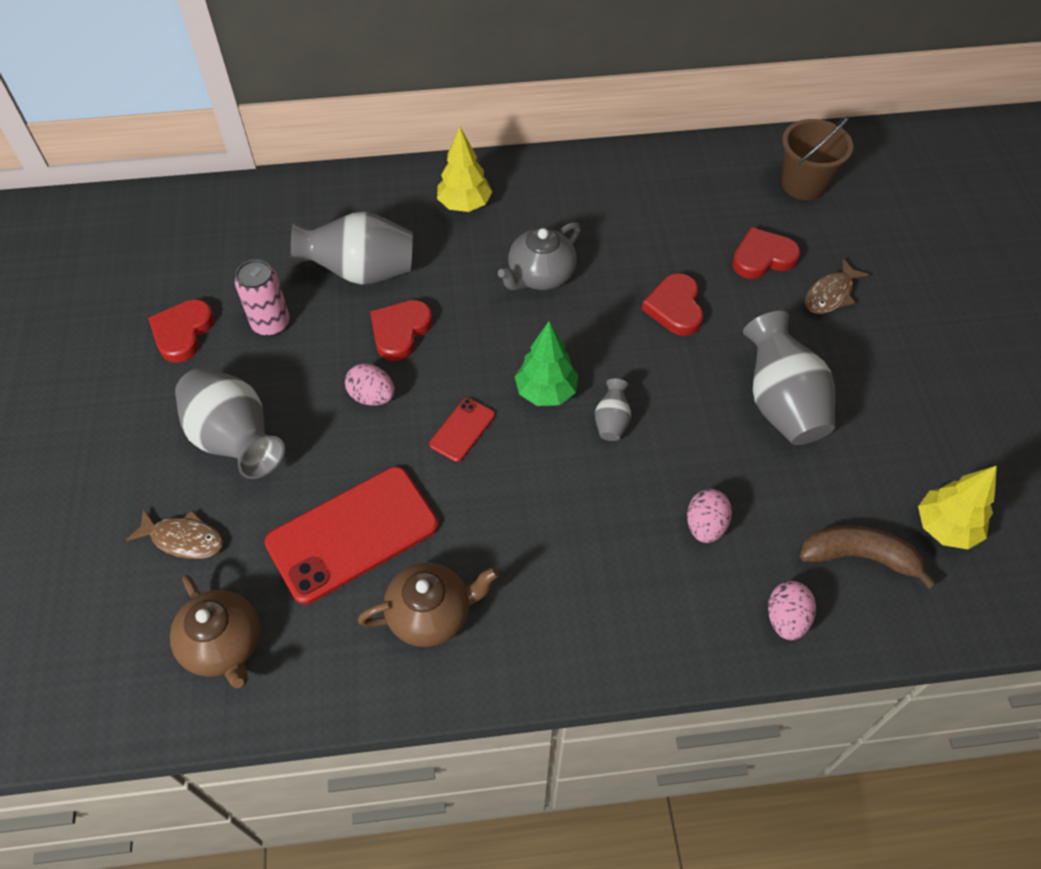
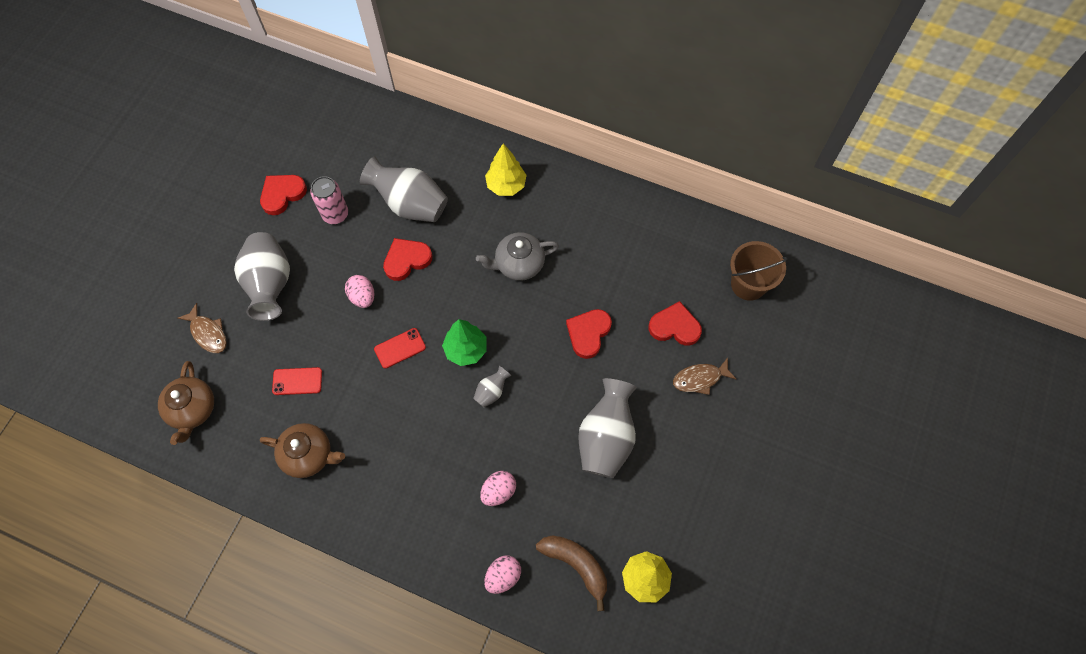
camera: 30 degrees right, 10 degrees up
(352, 534) = (297, 381): red phone -> red phone, size x0.46

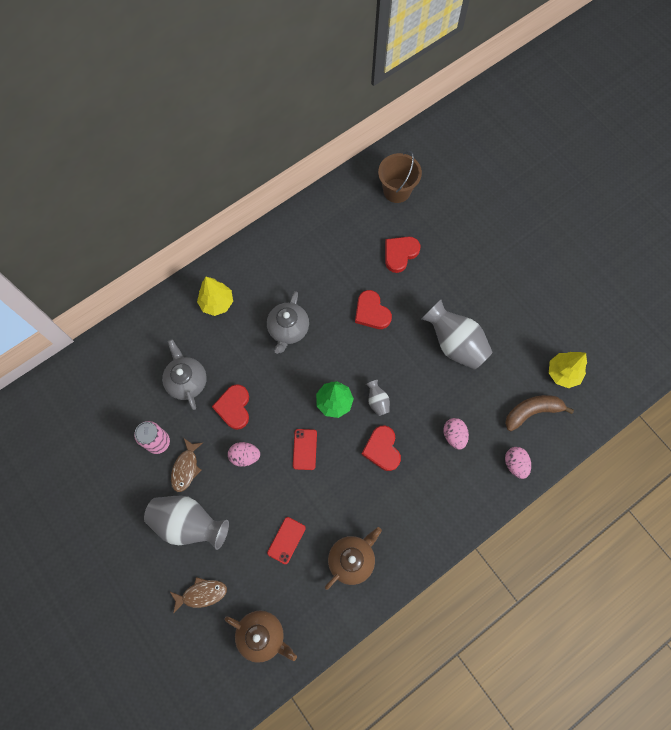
camera: 60 degrees left, 5 degrees up
(282, 194) = (111, 476): red heart -> red heart (382, 449)
(410, 204) = (187, 381): grey vase -> grey teapot
(700, 379) = (446, 260): brown fish -> brown fish (186, 468)

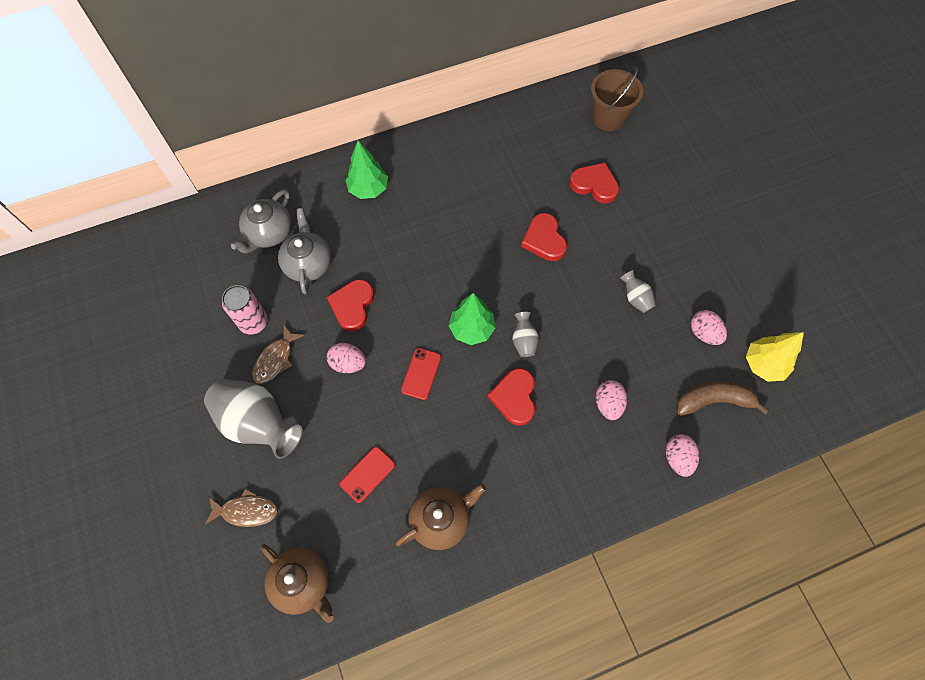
camera: 15 degrees right, 5 degrees down
(217, 303) = (368, 189): yellow tree -> green tree
(288, 329) = (441, 236): grey teapot -> grey teapot (269, 233)
(400, 254) = (594, 185): red heart -> red heart turned 60 degrees clockwise
(455, 343) = (635, 298): grey vase -> grey vase, size x0.46
(513, 359) = (704, 333): none -> pink egg

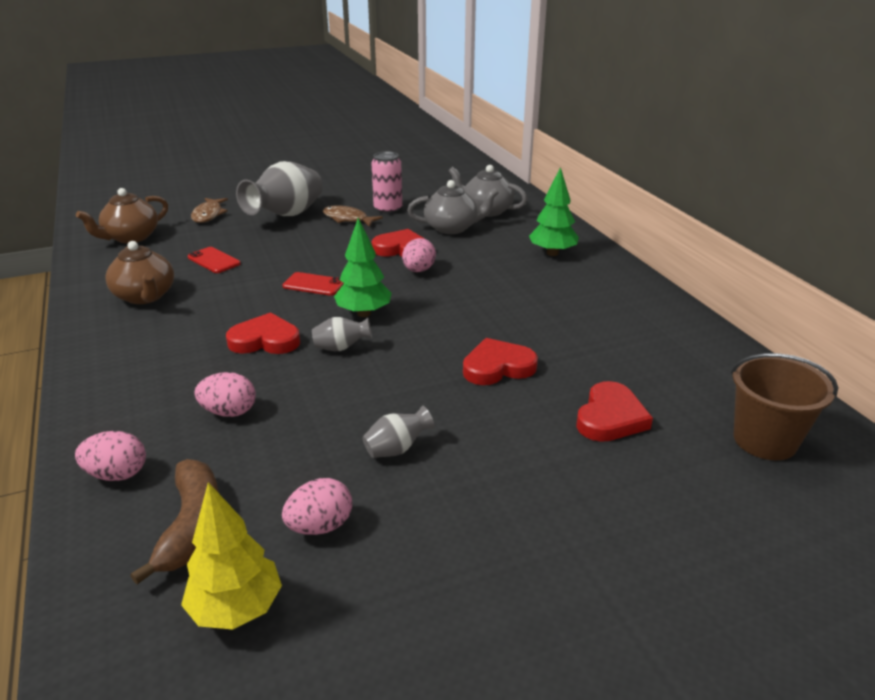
camera: 90 degrees right, 35 degrees down
(348, 363) = (335, 249): pink egg -> pink egg (418, 270)

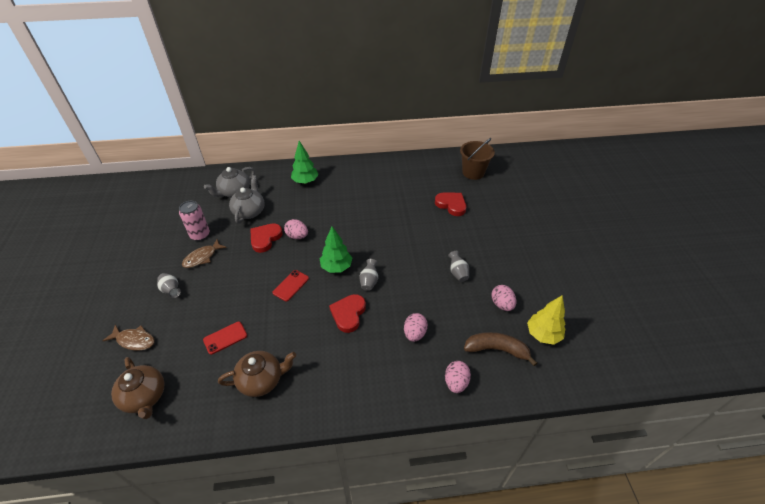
camera: 75 degrees left, 15 degrees up
(286, 215) = (171, 290): grey vase -> grey vase, size x0.46
(497, 367) = (406, 227): red heart -> none

